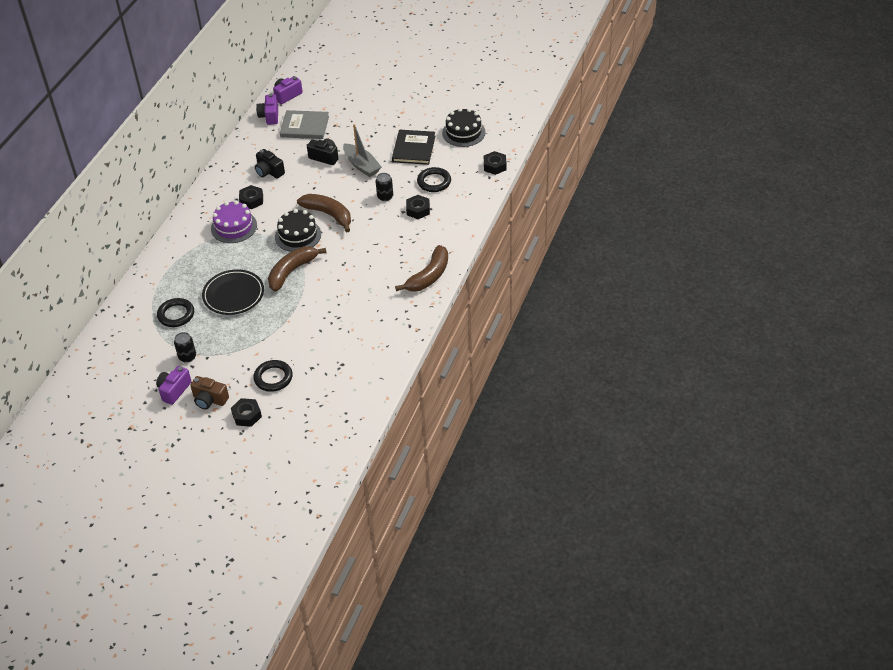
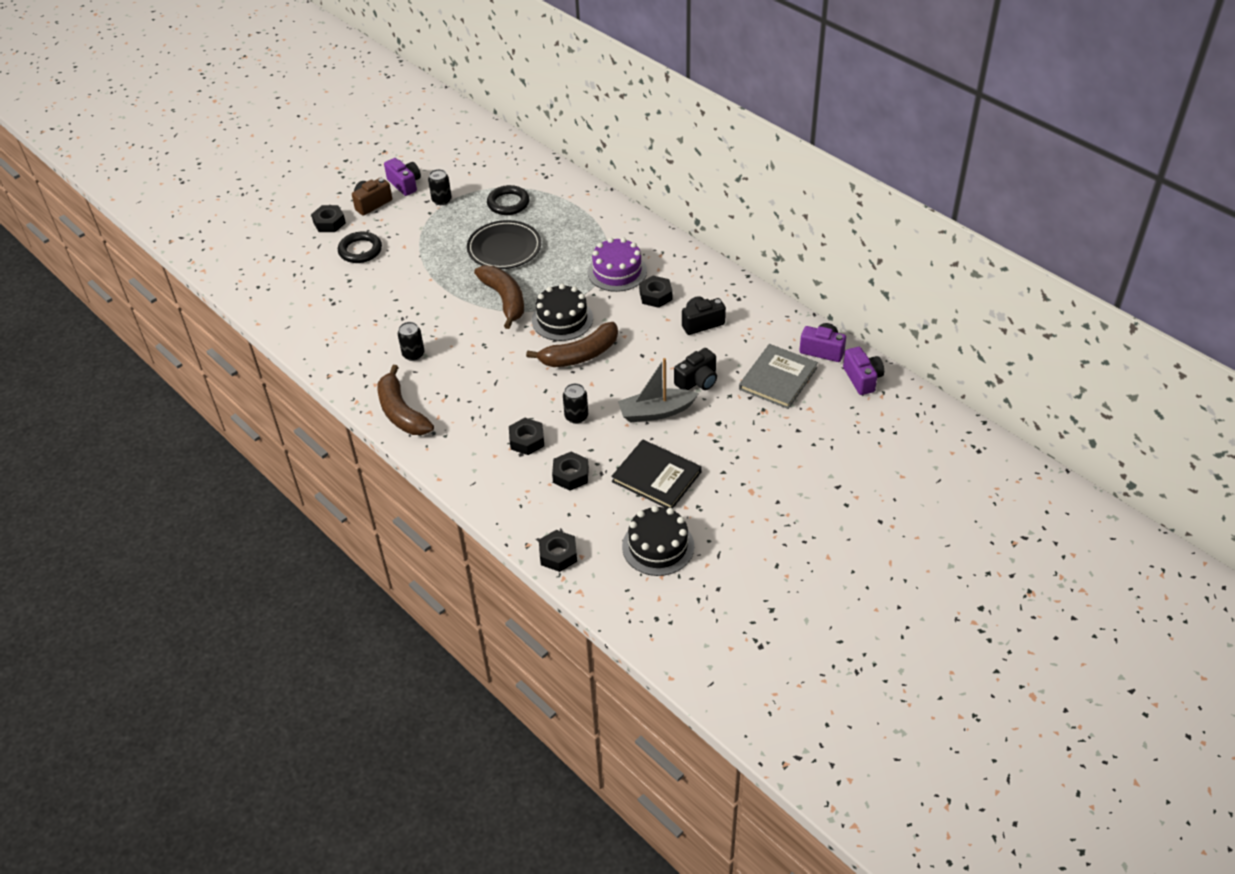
camera: 115 degrees right, 0 degrees up
(372, 294) = (413, 354): none -> black can
(434, 182) = (571, 475): black ring -> black nut

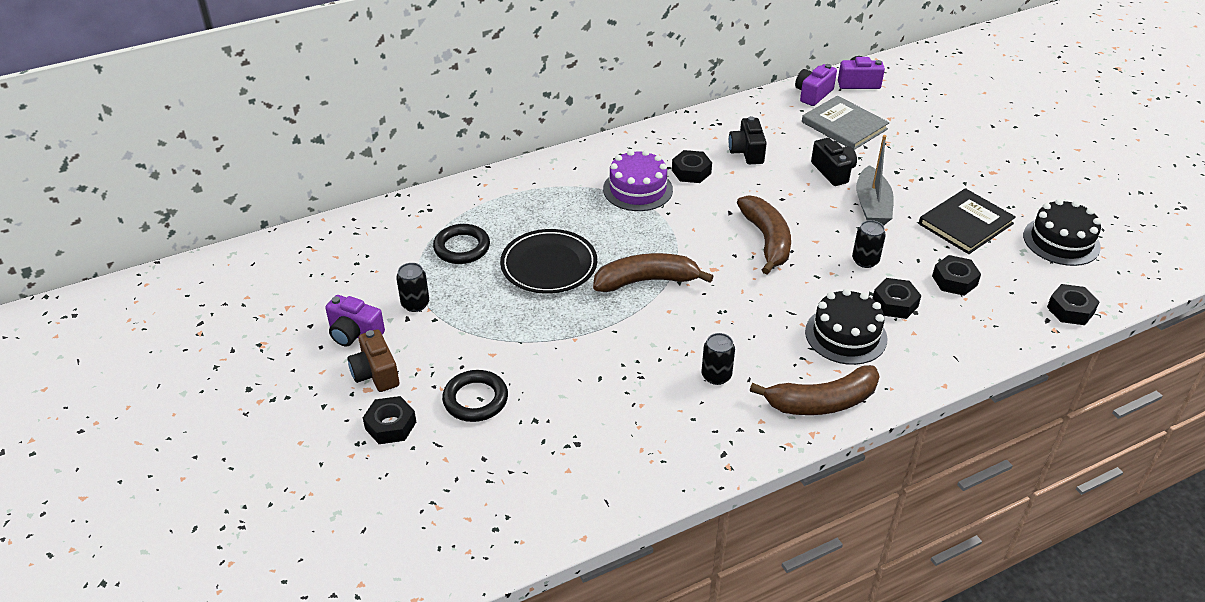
camera: 75 degrees left, 5 degrees down
(405, 184) = (354, 334): purple camera -> purple camera turned 135 degrees counterclockwise
(562, 319) = (701, 243): black cake -> black cake (846, 335)

